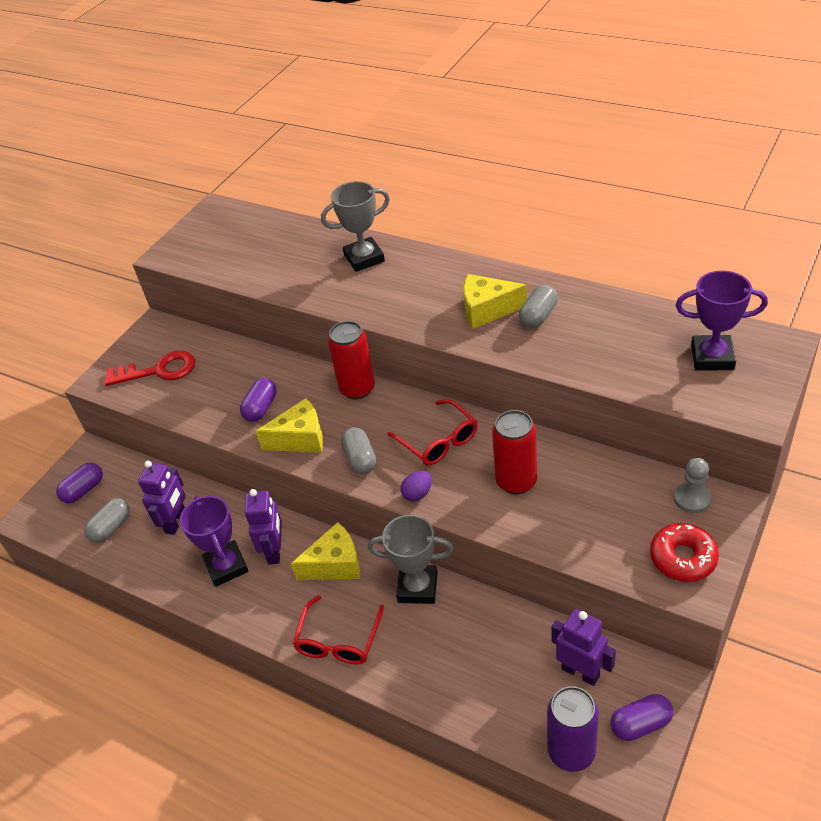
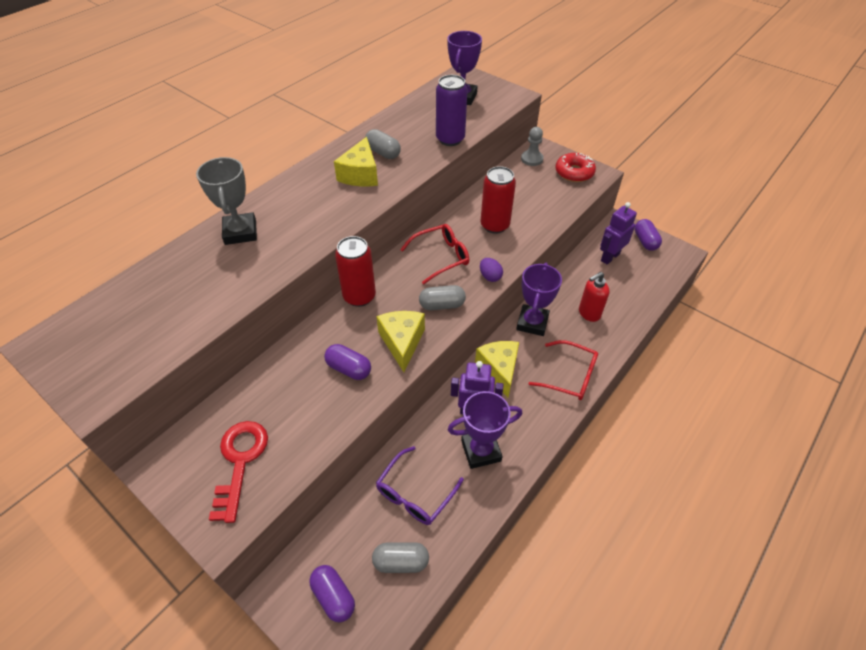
camera: 85 degrees left, 5 degrees up
(111, 528) = (401, 561): grey capsule -> grey capsule turned 45 degrees counterclockwise
(176, 522) = (415, 493): purple robot -> purple glasses
(417, 587) = (532, 323): grey trophy -> purple trophy
(452, 653) = (589, 313): none -> red soap dispenser
(571, 751) = (661, 272): purple can -> purple can (450, 139)

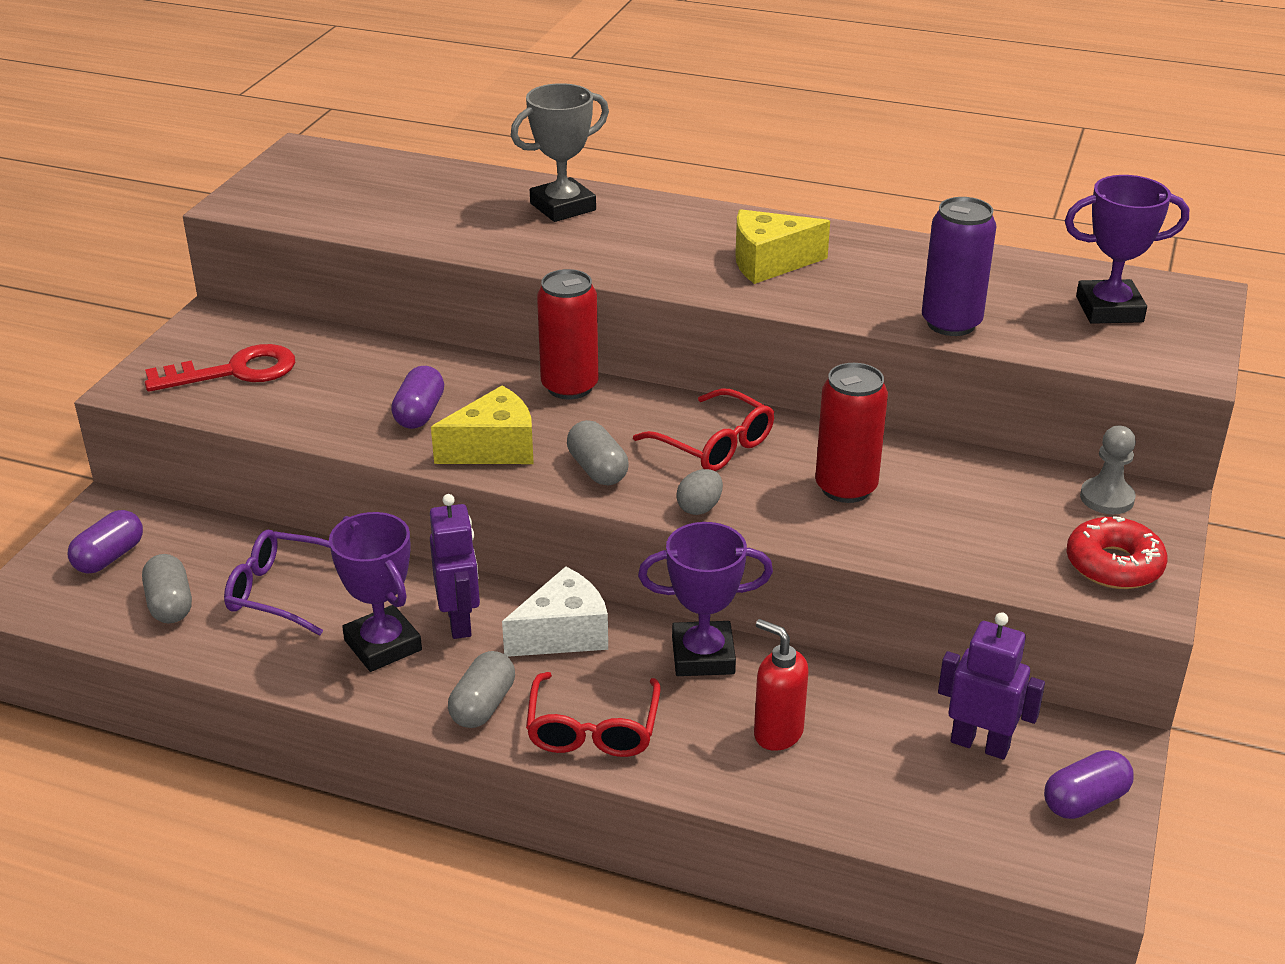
camera: 70 degrees right, 15 degrees down
(383, 153) = (847, 269): grey capsule -> grey capsule (483, 705)
(490, 276) = (699, 508): purple egg -> grey egg
(499, 370) = (563, 633): yellow cheese -> white cheese

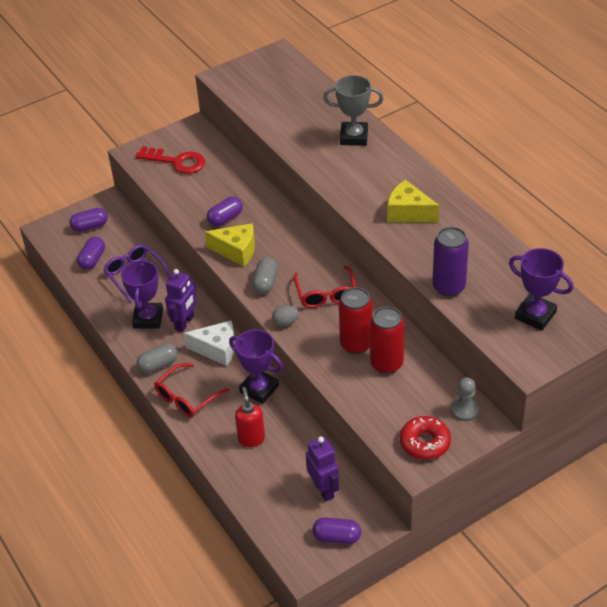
camera: 40 degrees right, 10 degrees up
(170, 604) = (92, 260): grey capsule -> purple capsule
(569, 387) = (298, 233): red can -> red can (386, 364)

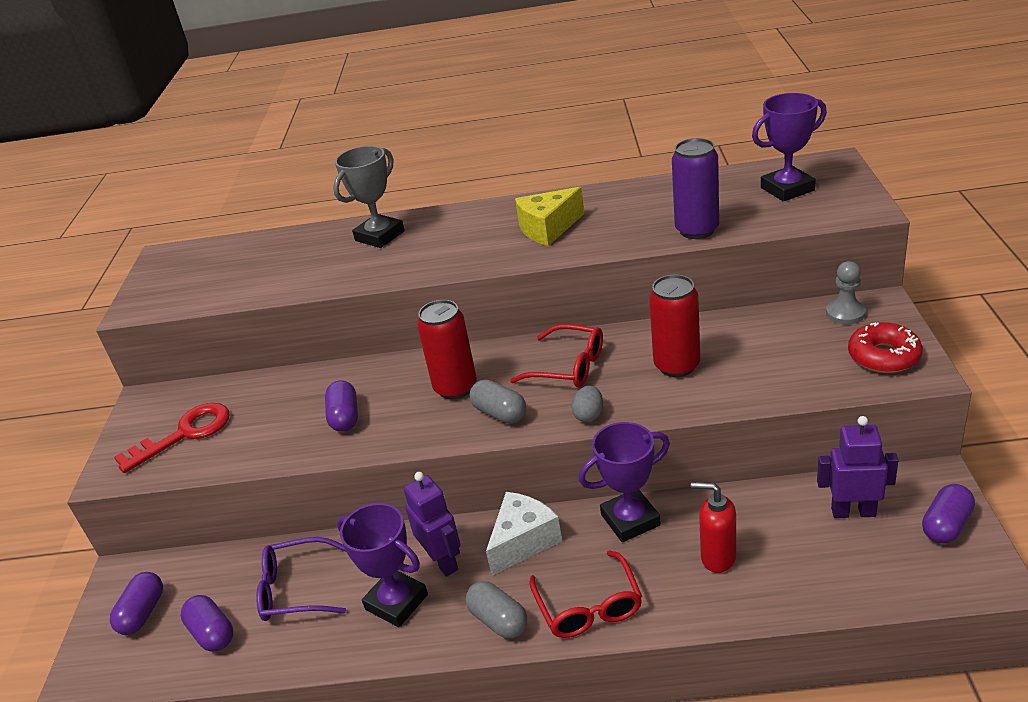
camera: 55 degrees left, 10 degrees down
(158, 365) = (498, 620): grey capsule -> grey capsule turned 45 degrees counterclockwise
(236, 251) = (415, 424): yellow cheese -> none
(386, 364) = (729, 350): red can -> red can (455, 387)

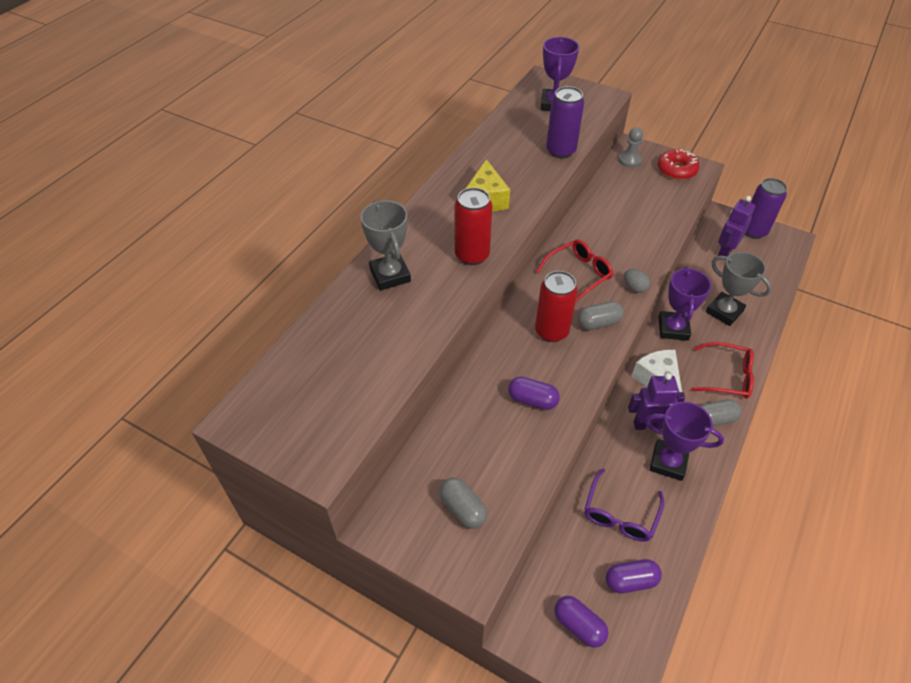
camera: 65 degrees left, 15 degrees up
(184, 434) = (463, 508): red key -> grey capsule
(396, 602) = (668, 462): purple trophy -> purple trophy turned 45 degrees clockwise
(677, 365) = (619, 234): red can -> red can (472, 255)
(717, 557) = (724, 311): red soap dispenser -> grey trophy
(946, 525) = (753, 231): purple capsule -> purple can

